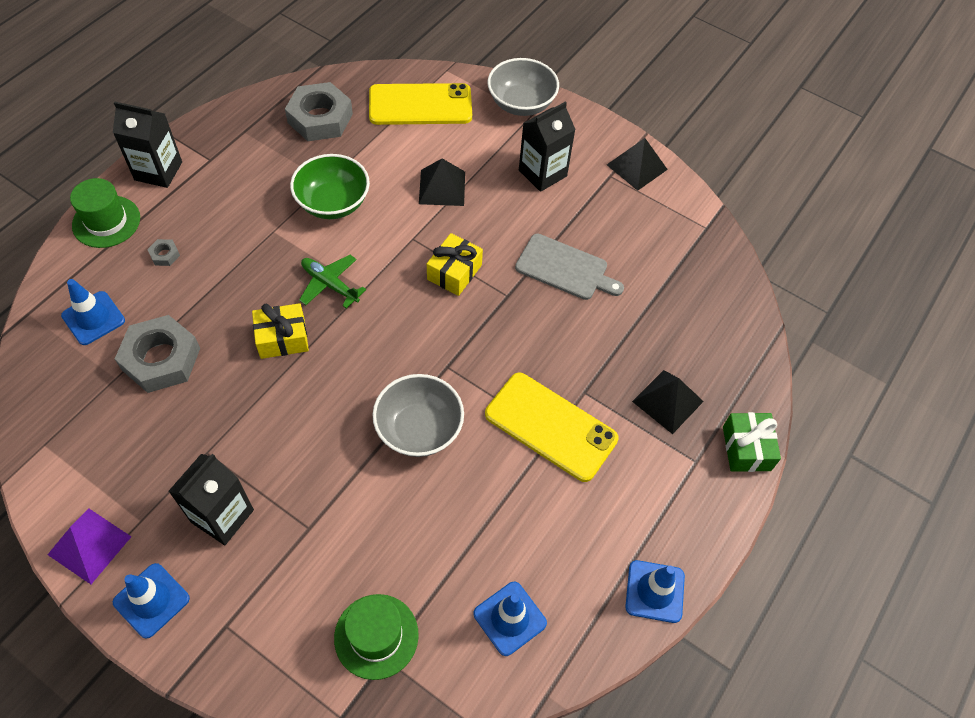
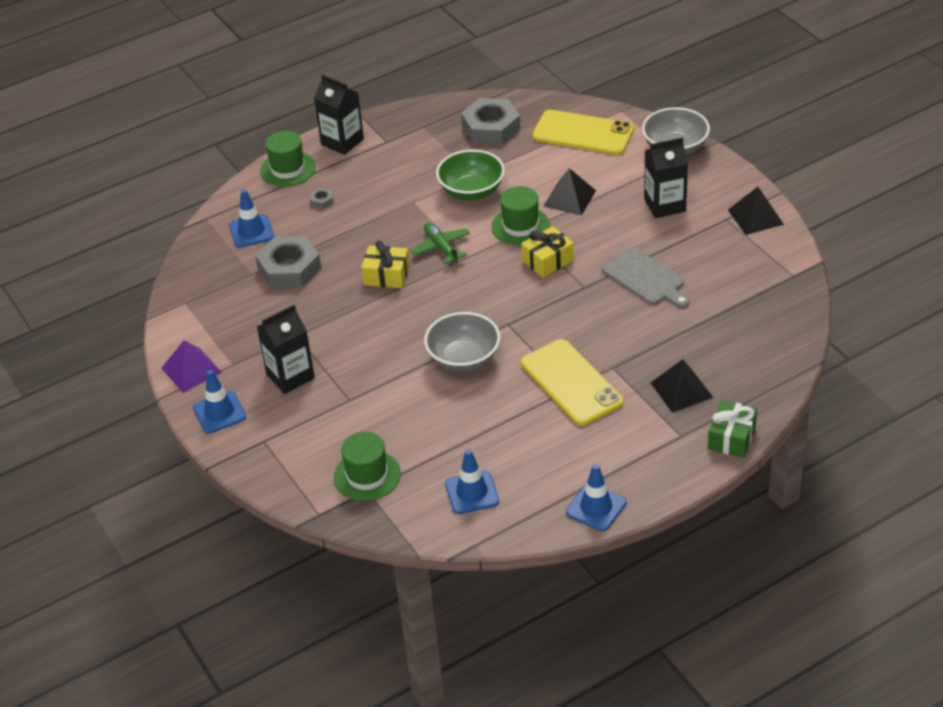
camera: 30 degrees right, 15 degrees down
(405, 235) = (520, 226): none -> green hat

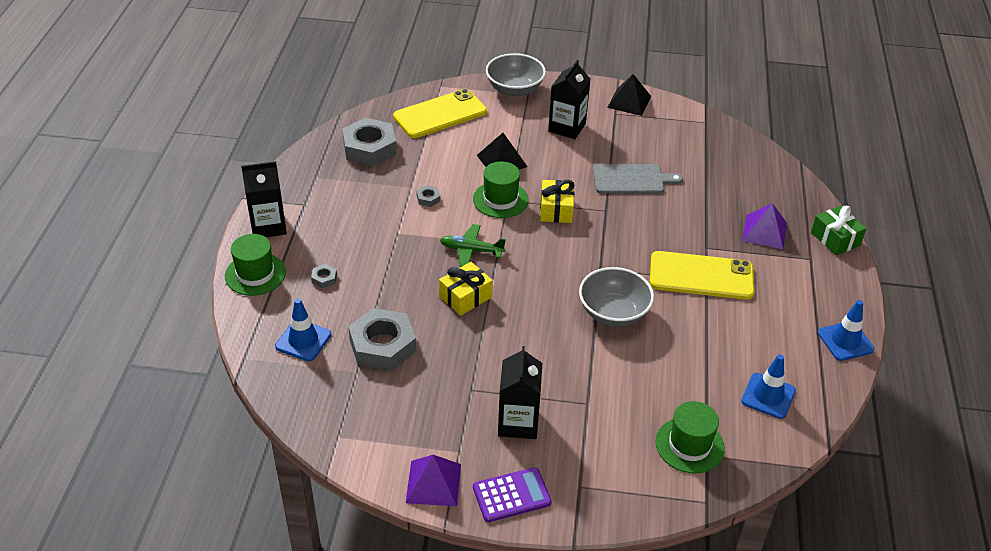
camera: 55 degrees left, 0 degrees up
(219, 412) = (511, 495): blue traffic cone -> purple calculator
(471, 191) = (428, 198): green bowl -> grey nut
(681, 390) = (764, 232): black pyramid -> purple pyramid

